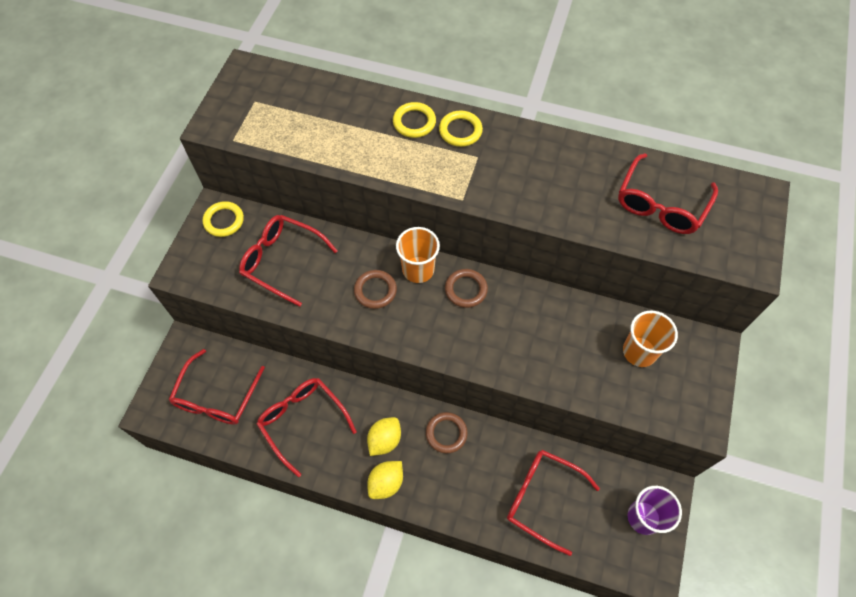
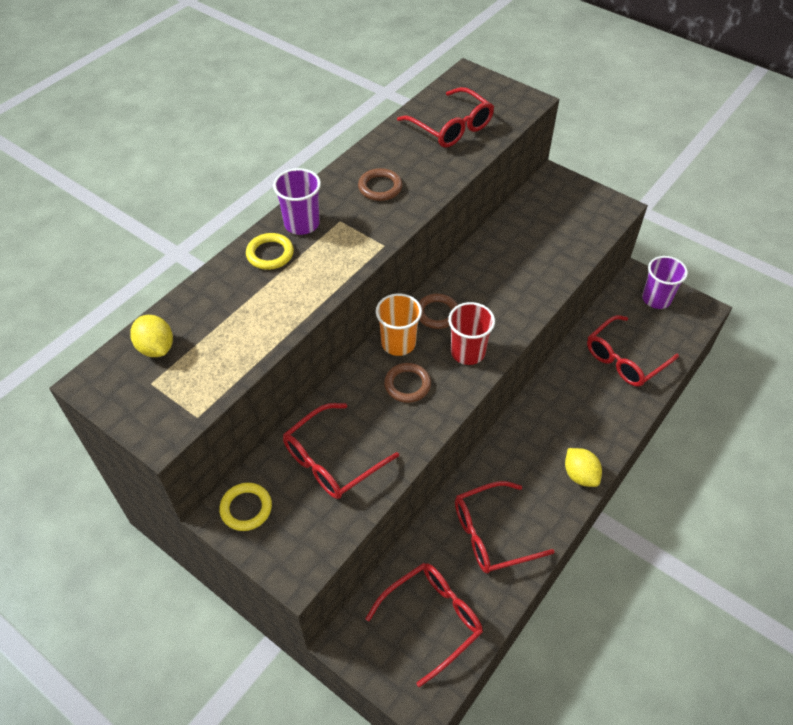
camera: 70 degrees left, 10 degrees down
(216, 397) = (432, 619): red glasses -> red glasses turned 75 degrees counterclockwise
(384, 440) = (535, 464): yellow lemon -> yellow lemon (156, 348)
(430, 328) = (467, 352): none -> red cup
(446, 433) = (544, 411): brown ring -> brown ring (380, 187)
(460, 131) = (302, 224): yellow ring -> purple cup
(639, 351) = (544, 220): orange cup -> none

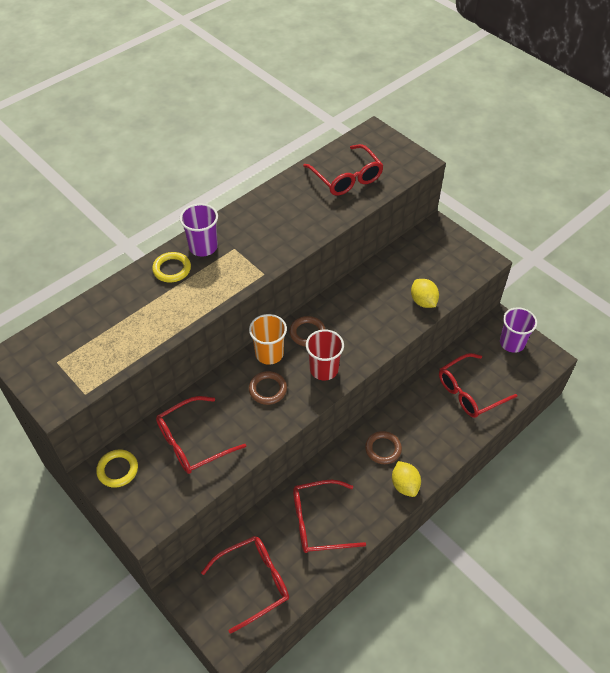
camera: 10 degrees right, 0 degrees up
(156, 348) = (67, 334): yellow lemon -> yellow lemon (423, 301)
(380, 187) = (274, 224): brown ring -> brown ring (383, 449)

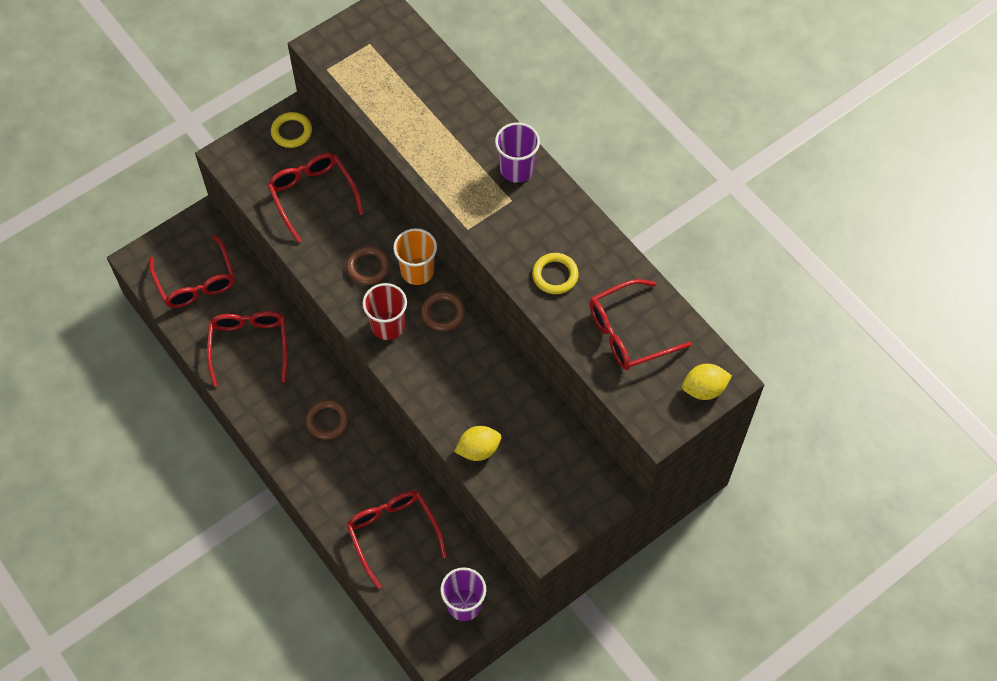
camera: 95 degrees right, 10 degrees up
(172, 269) = (484, 139): yellow ring -> yellow ring (555, 275)
(404, 485) = (278, 437): yellow lemon -> yellow lemon (704, 389)

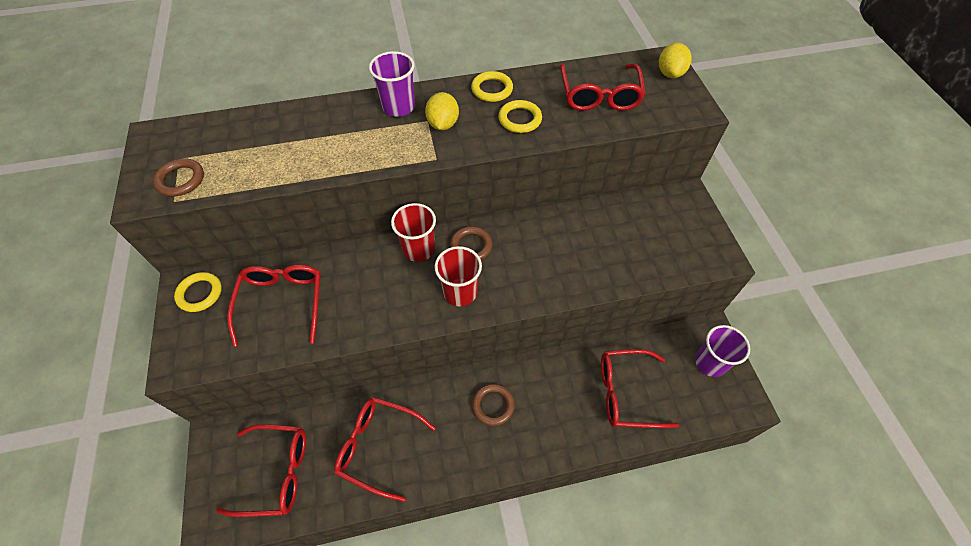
camera: 65 degrees left, 5 degrees down
(312, 195) = (282, 302): red glasses -> red glasses turned 90 degrees clockwise
(368, 267) = (390, 285): brown ring -> brown ring (181, 180)
(417, 271) = (419, 249): orange cup -> red cup
(478, 450) = (618, 270): yellow lemon -> yellow lemon (443, 124)
(585, 235) = (492, 89): none -> yellow ring

